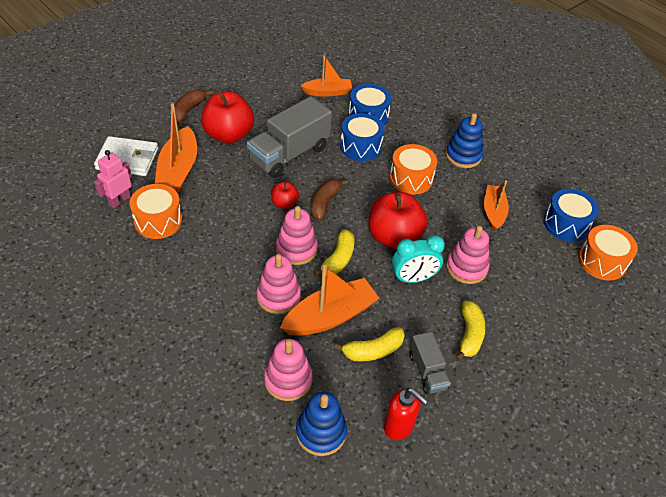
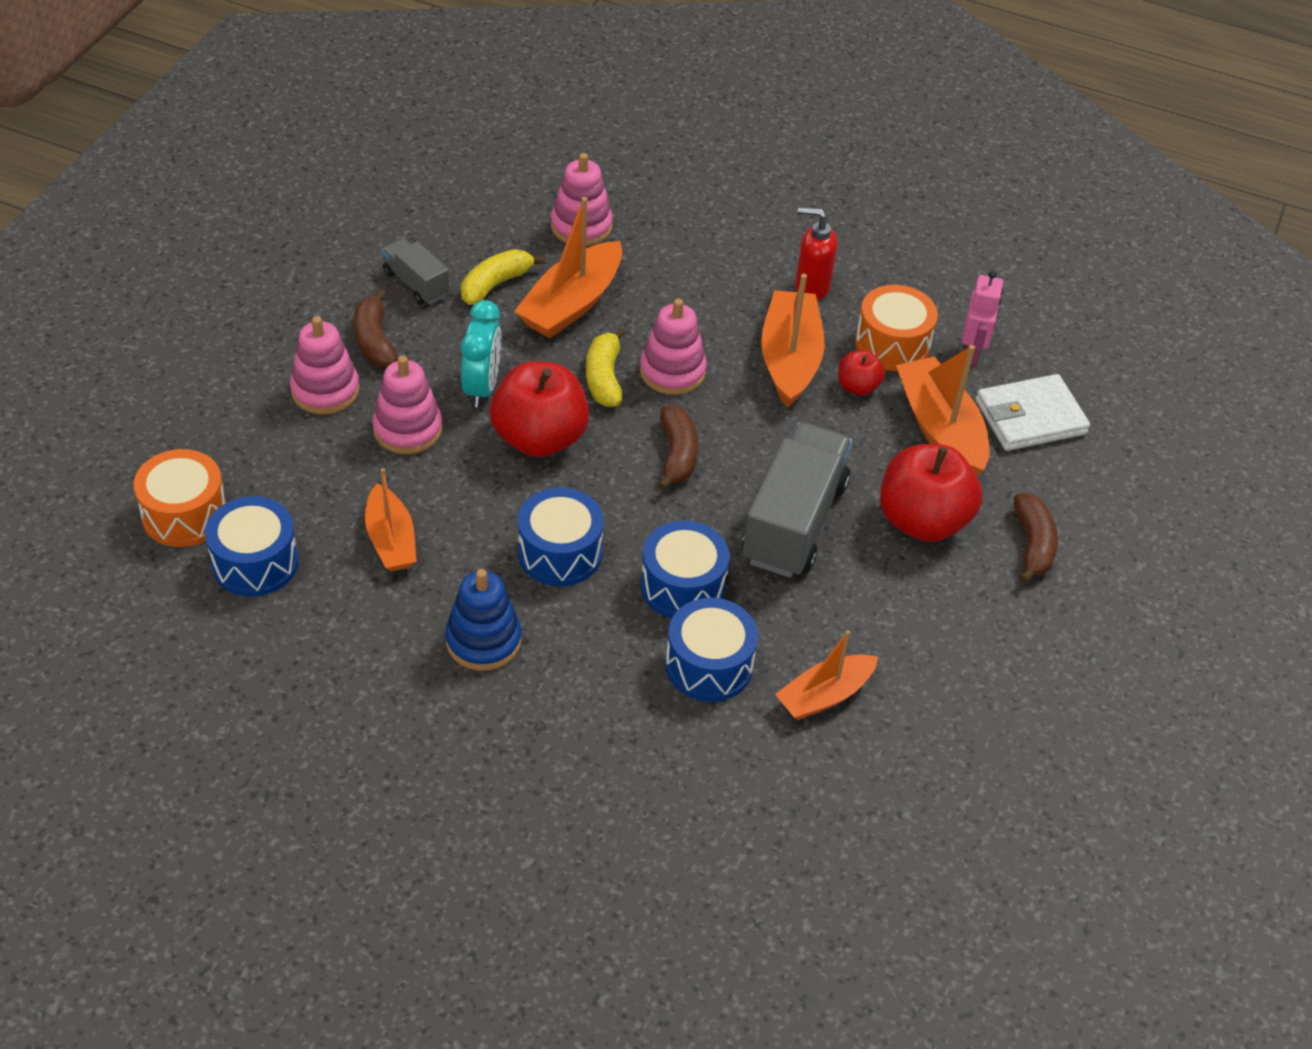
camera: 155 degrees right, 0 degrees up
(224, 232) = (789, 359): none -> orange boat
(278, 296) = (654, 305): pink stacking toy -> pink stacking toy (325, 390)
(284, 203) = (738, 432): red apple -> red apple (857, 387)
(321, 432) = (514, 194): blue stacking toy -> none
(399, 427) = (428, 223): red soap dispenser -> red soap dispenser (811, 287)
(411, 178) = (560, 553): orange drum -> blue drum
(413, 278) = (482, 387): turquoise clock -> turquoise clock turned 135 degrees clockwise
(469, 335) = (374, 341): yellow banana -> brown banana

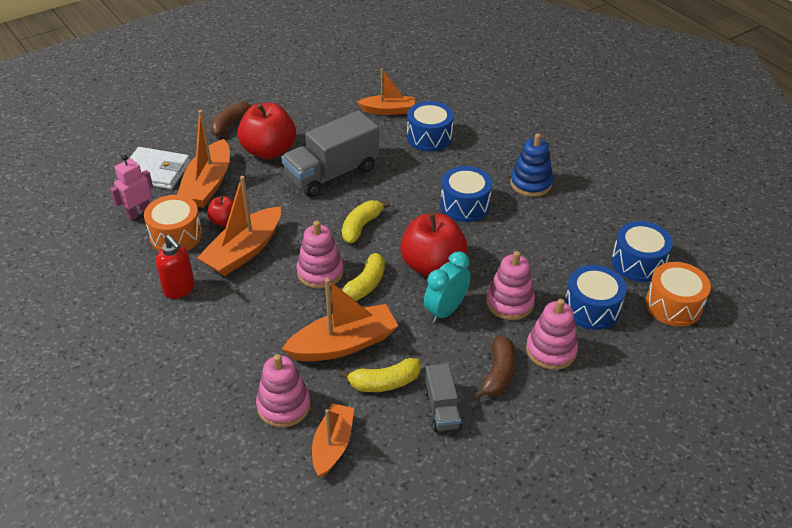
camera: 145 degrees left, 5 degrees down
(391, 540) = (554, 245): orange boat -> orange boat (333, 445)
(677, 455) = (361, 226): brown banana -> yellow banana
(682, 586) = (414, 169): blue drum -> blue drum (591, 308)

